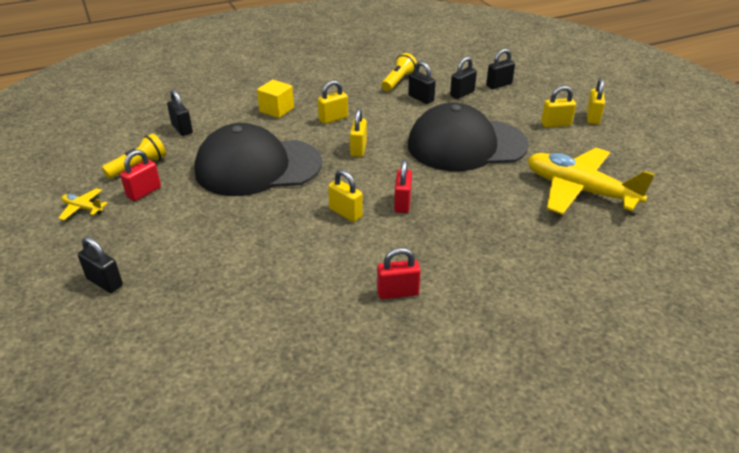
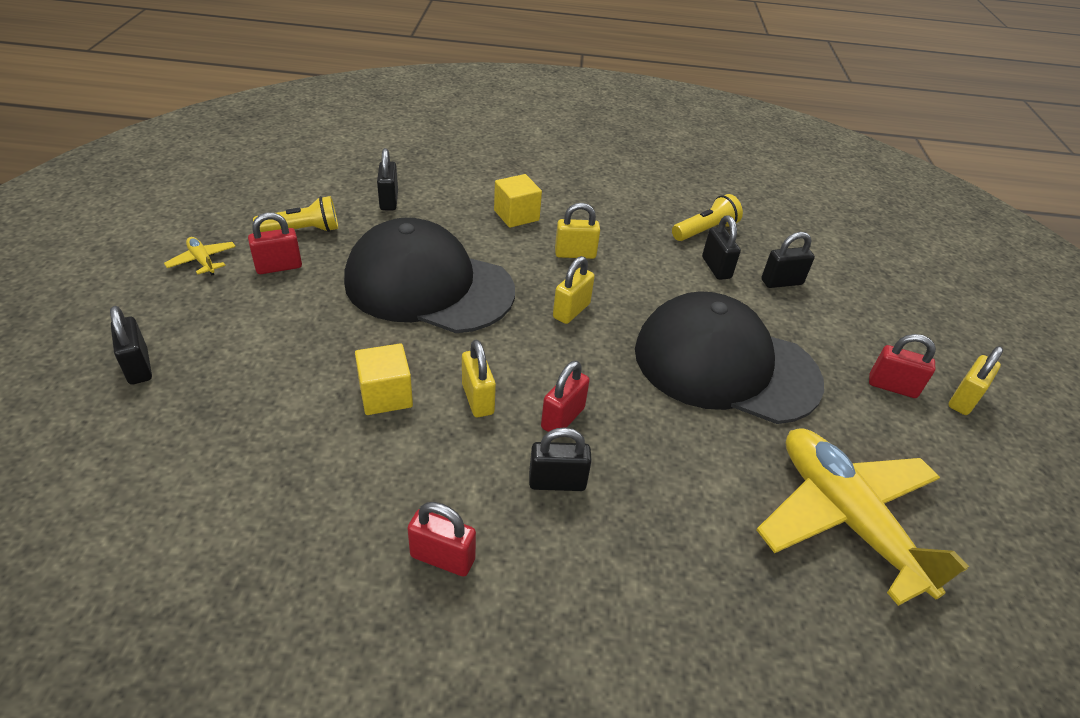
camera: 25 degrees right, 5 degrees up
(288, 232) = (385, 395): none -> yellow cube
(499, 85) = (848, 288): black padlock -> black padlock (557, 482)
(556, 124) = (892, 386): yellow padlock -> red padlock

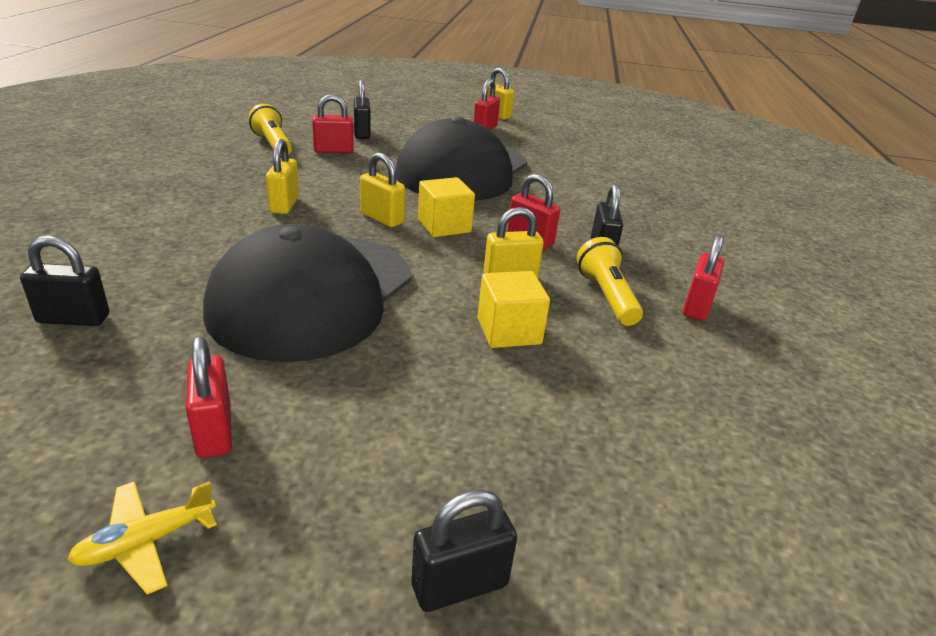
camera: 85 degrees left, 10 degrees down
(302, 231) = (111, 409): yellow flashlight -> yellow flashlight (606, 296)
(516, 215) = (185, 227): yellow cube -> yellow cube (444, 226)
(716, 268) = (333, 151): black padlock -> red padlock
(846, 519) = (603, 165): yellow plane -> none

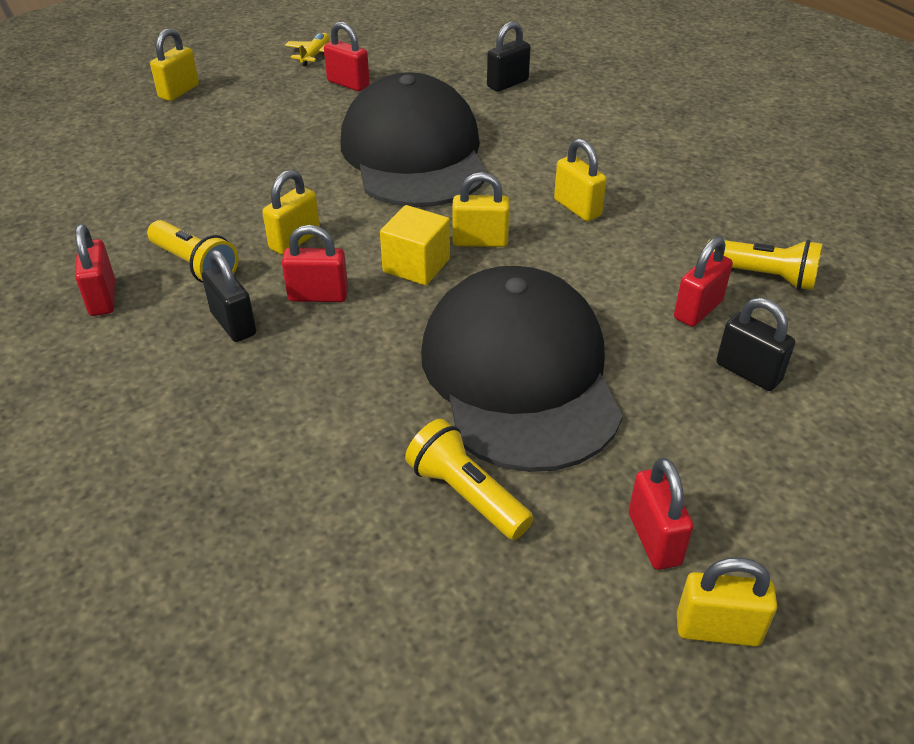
camera: 145 degrees right, 10 degrees up
(459, 585) = (179, 91): black padlock -> yellow padlock
(509, 331) = (252, 196): yellow cube -> none
(541, 158) = (466, 494): none -> yellow flashlight

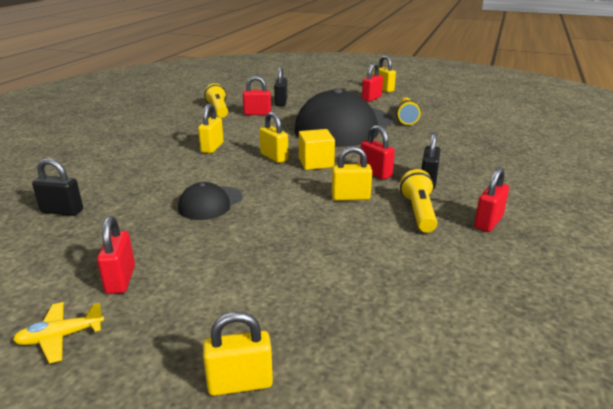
camera: 130 degrees left, 15 degrees down
(414, 154) = (210, 203): black cap -> black cap, size x0.45

